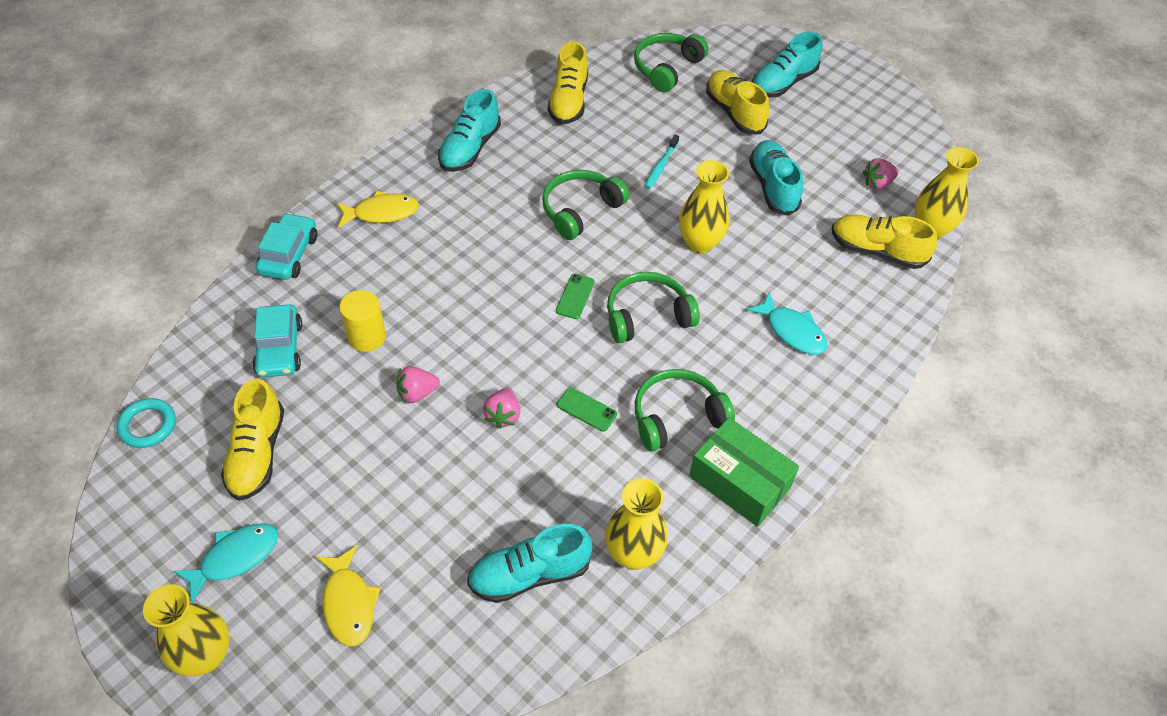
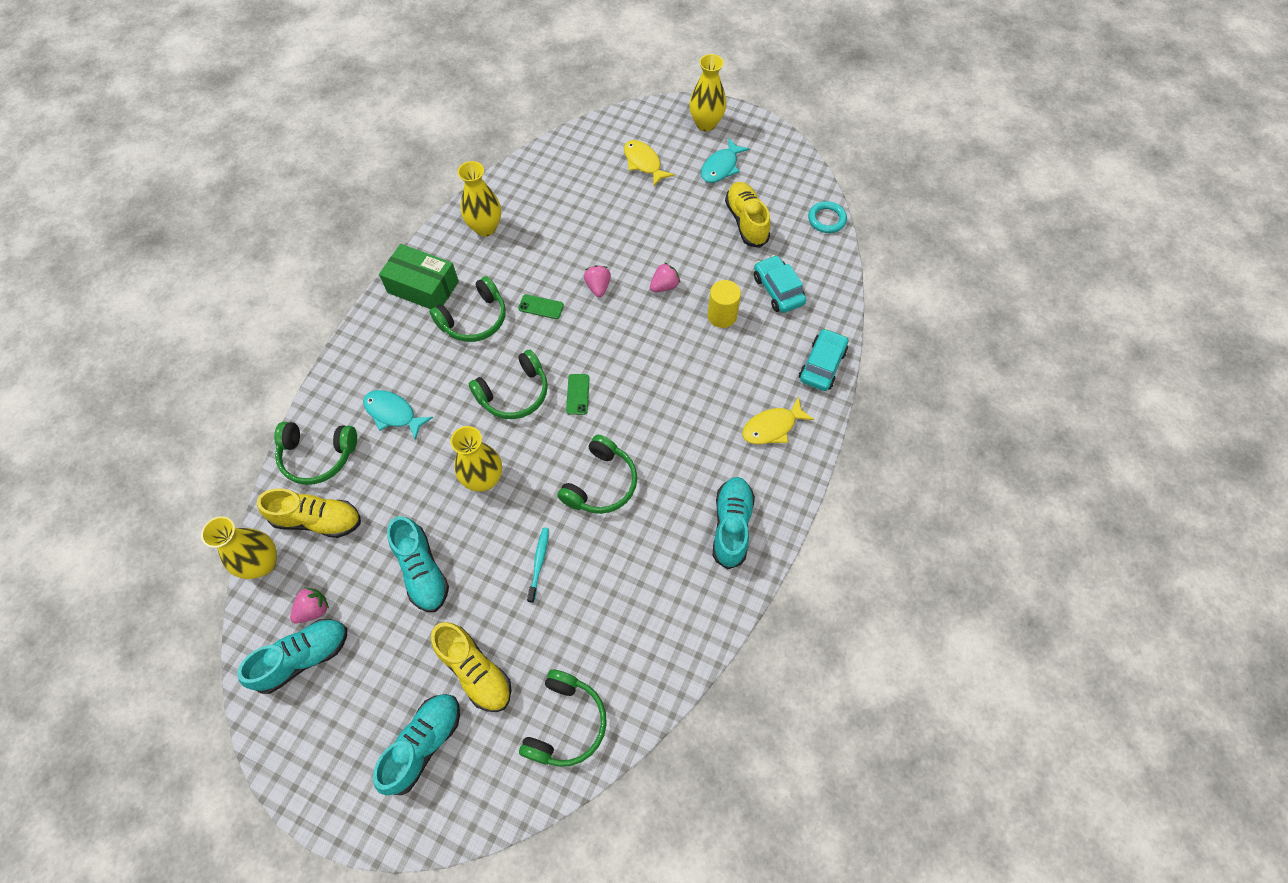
camera: 165 degrees right, 10 degrees up
(289, 254) = (822, 365): turquoise car -> turquoise car turned 150 degrees counterclockwise
(529, 574) = (546, 202): turquoise shoe -> turquoise shoe (303, 657)
(568, 101) = (659, 627): yellow shoe -> none
(880, 309) = (318, 456): none -> green headphones

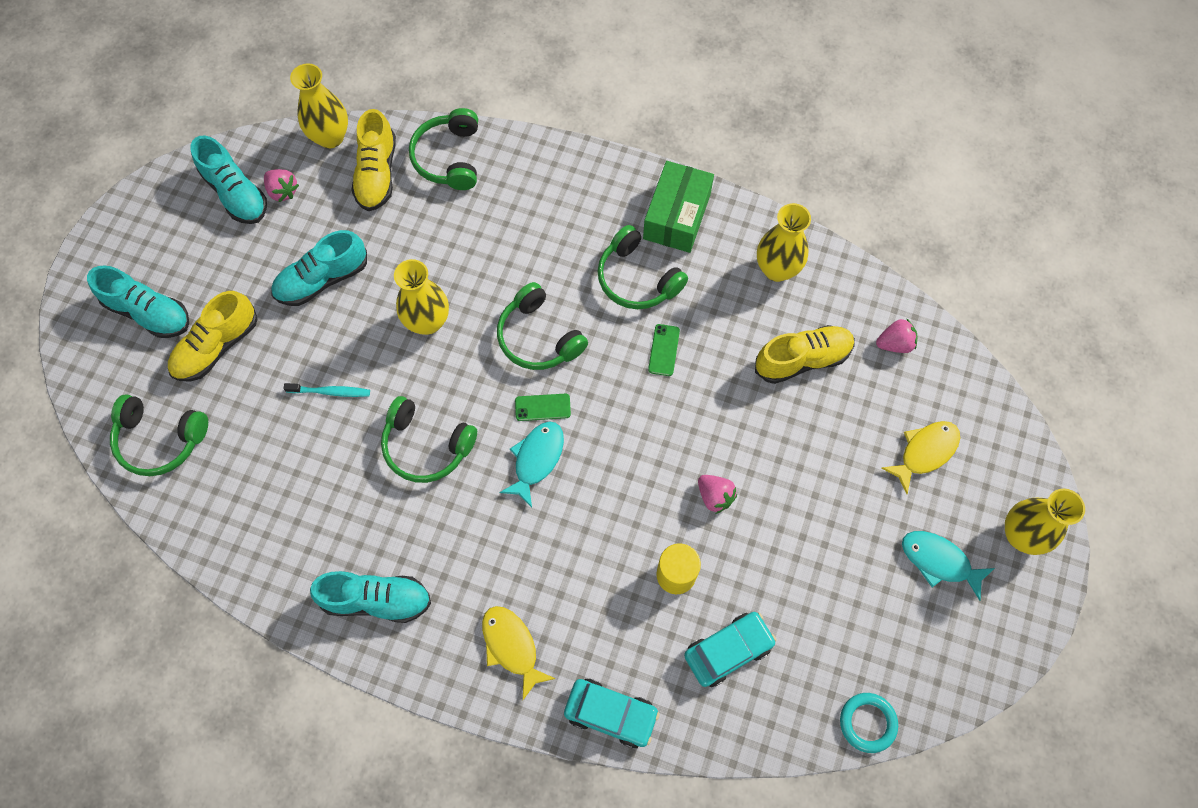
camera: 85 degrees right, 5 degrees up
(393, 413) = (504, 218): turquoise fish -> turquoise fish (536, 459)
(598, 287) = (702, 414): pink strawberry -> pink strawberry (894, 344)
(746, 221) = (843, 602): yellow shoe -> yellow shoe (802, 359)

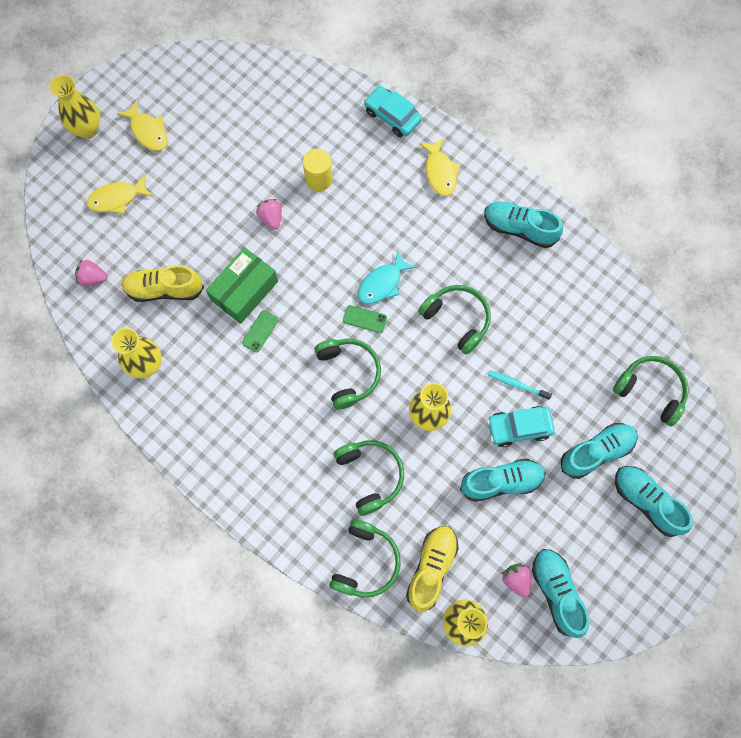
camera: 160 degrees left, 5 degrees up
(217, 347) = (596, 452): yellow shoe -> turquoise shoe
(637, 279) = (255, 395): green headphones -> green headphones (370, 475)
(676, 216) = (201, 437): green box -> green box (244, 291)
(728, 650) = (306, 126): turquoise car -> turquoise car (519, 428)
(867, 723) = (242, 62): turquoise ring -> none
(939, 561) = (148, 131): turquoise fish -> yellow fish

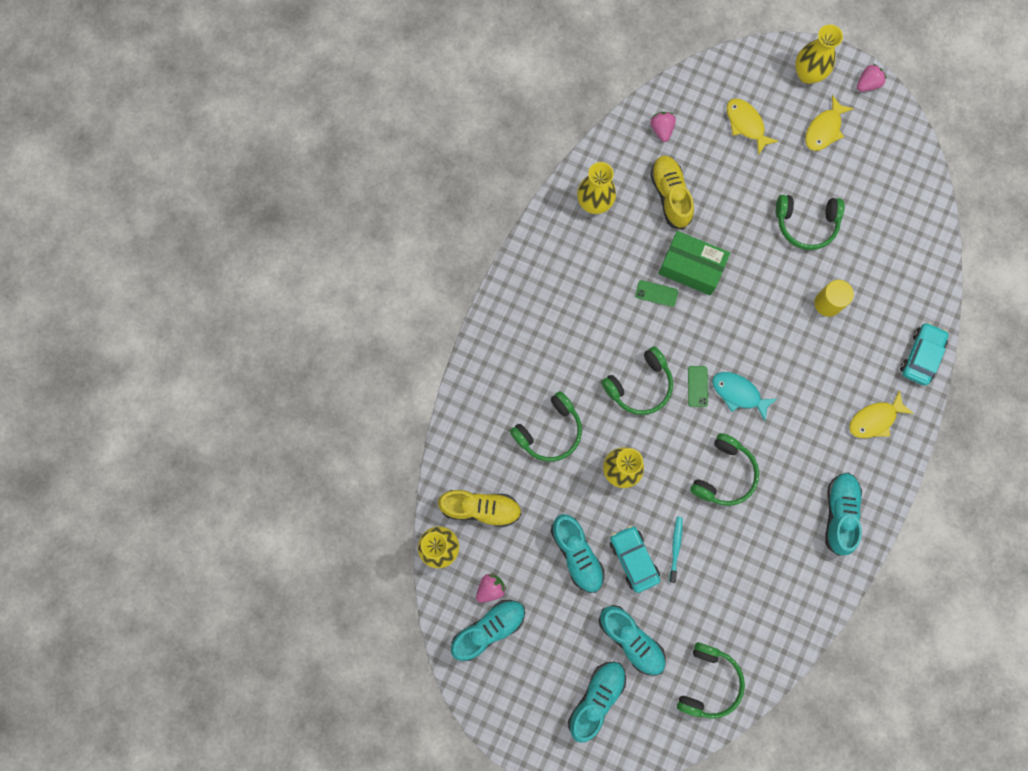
camera: 75 degrees right, 5 degrees up
(271, 218) = (772, 270): pink strawberry -> pink strawberry (867, 84)
(365, 562) = (470, 448): green headphones -> green headphones (806, 224)

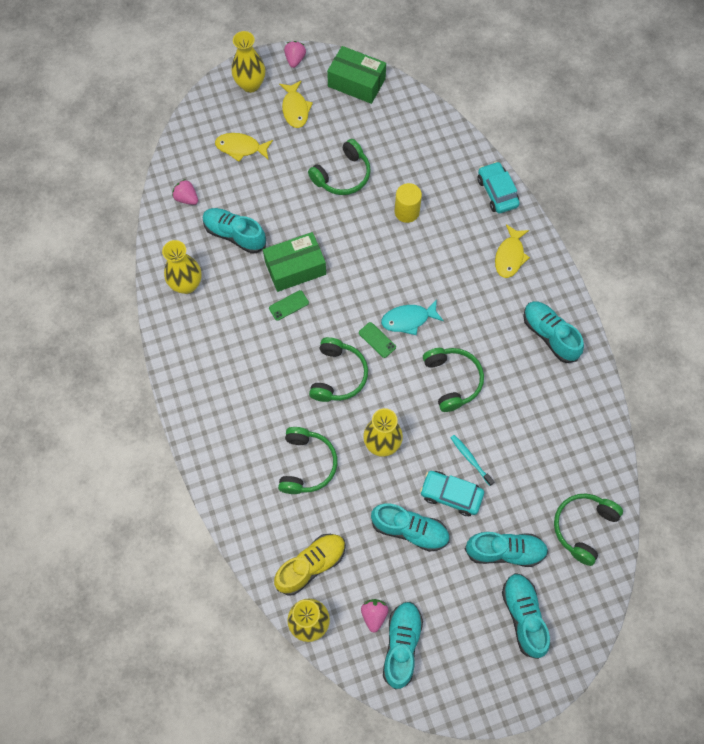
camera: 45 degrees left, 10 degrees down
(670, 195) = (235, 235): yellow shoe -> turquoise shoe
(708, 682) = (583, 527): green headphones -> green headphones turned 120 degrees counterclockwise
(899, 151) = (356, 83): none -> green box

